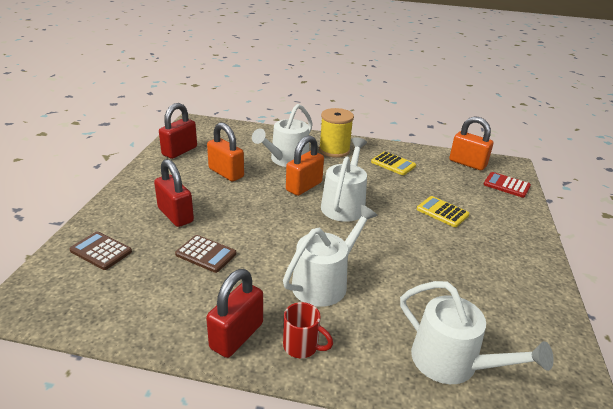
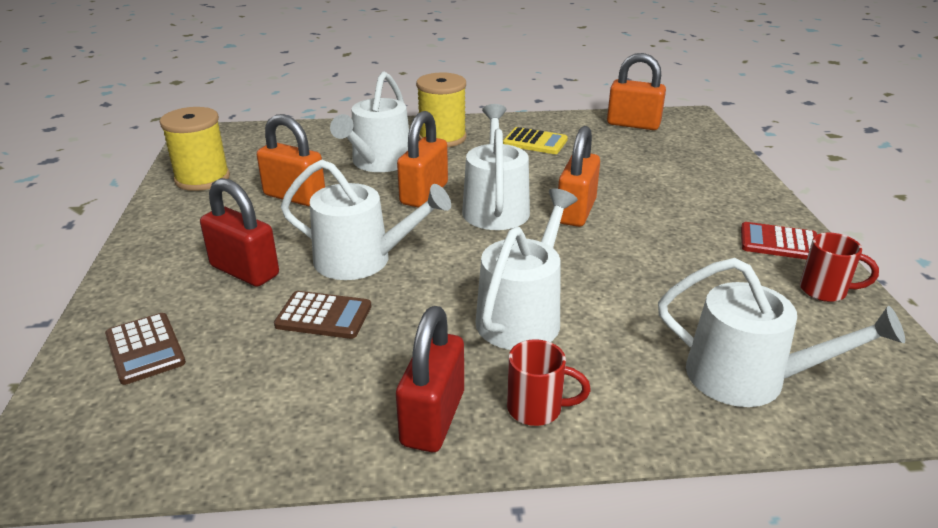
camera: 15 degrees left, 0 degrees up
(101, 251) = (145, 349): brown calculator -> brown calculator turned 135 degrees counterclockwise
(179, 151) = (202, 179): red padlock -> yellow spool
(245, 223) = (362, 260): none -> white watering can
(395, 218) = (576, 211): none -> orange padlock
(442, 212) = (633, 191): yellow calculator -> none
(506, 185) = (697, 143): red calculator -> red calculator (779, 243)
(542, 314) = (825, 291): none -> red mug

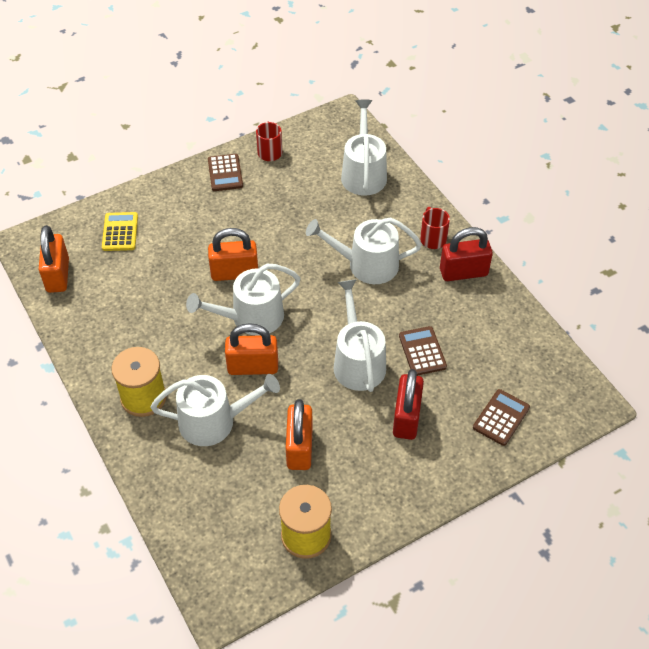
camera: 115 degrees left, 20 degrees up
(535, 142) = (124, 330): yellow calculator -> yellow calculator (120, 232)
(779, 243) = (225, 173): red calculator -> brown calculator

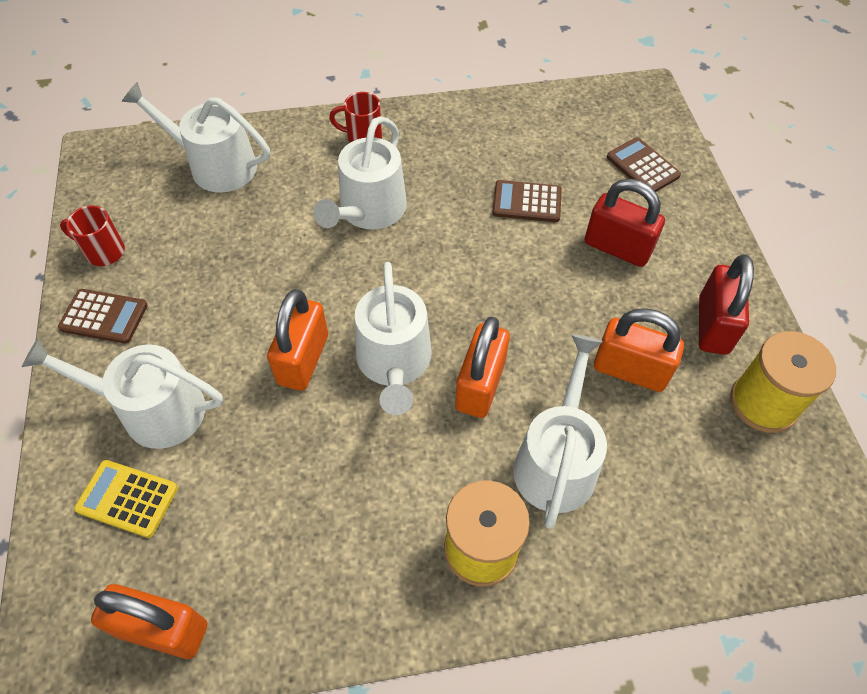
camera: 70 degrees left, 5 degrees up
(358, 361) = (517, 267): white watering can -> white watering can (153, 410)
(463, 272) = (428, 128): red padlock -> red padlock (713, 326)

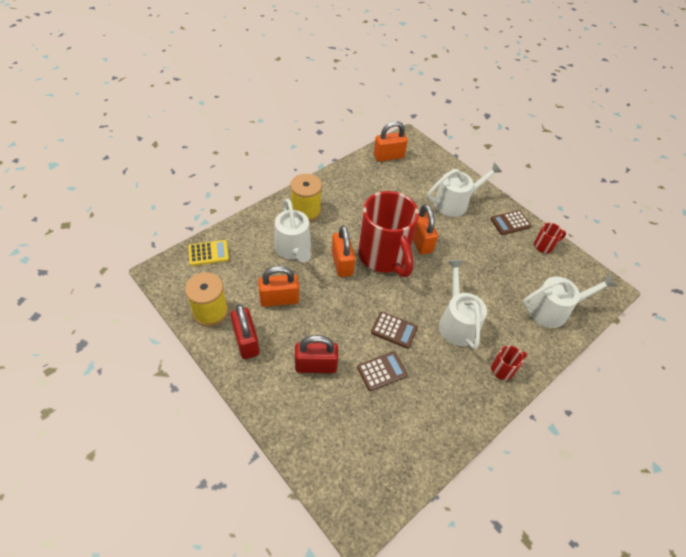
camera: 145 degrees right, 5 degrees down
(127, 499) = (433, 178): yellow calculator -> yellow calculator (208, 253)
(394, 362) = (383, 256): white watering can -> red mug
(642, 167) = (328, 438): brown calculator -> brown calculator (394, 330)

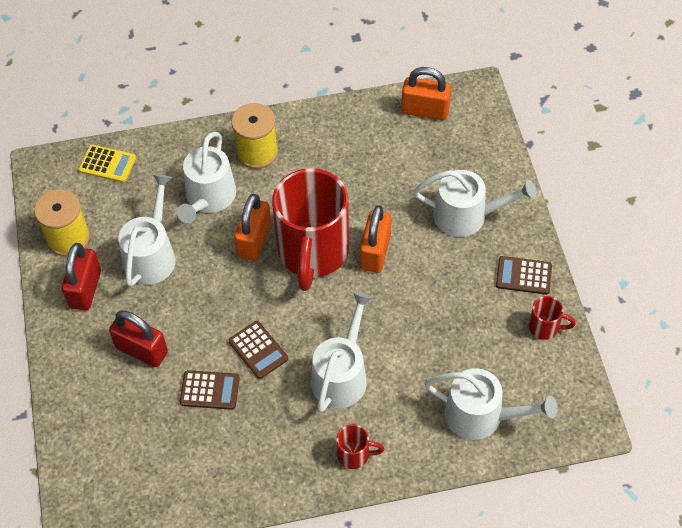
camera: 35 degrees right, 5 degrees up
(279, 299) = (151, 255): orange padlock -> white watering can

